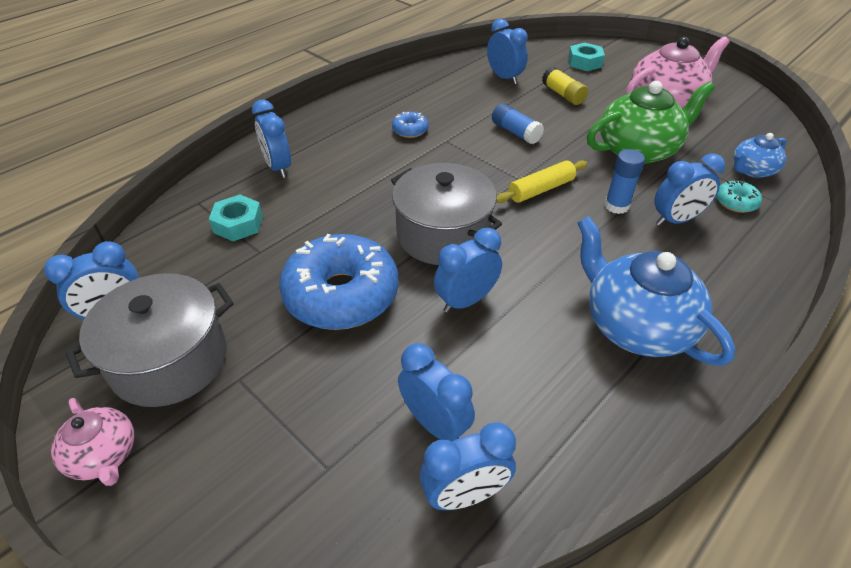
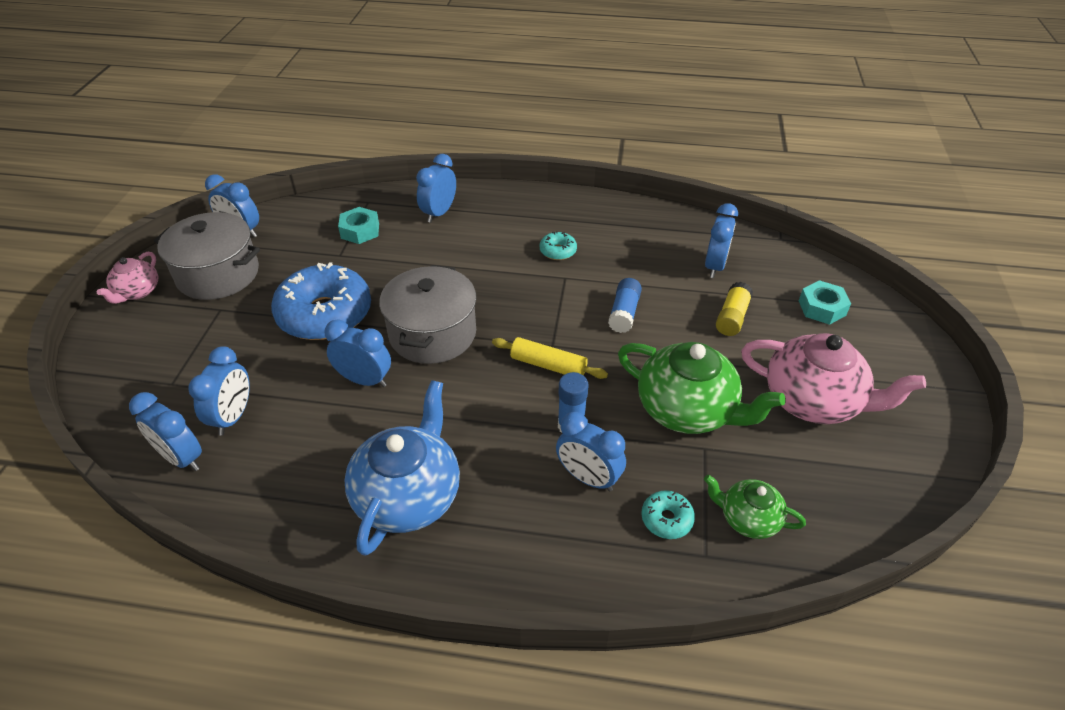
camera: 55 degrees right, 0 degrees up
(410, 130) = (558, 251): blue donut -> turquoise donut
(752, 170) = (748, 518): blue teapot -> green teapot

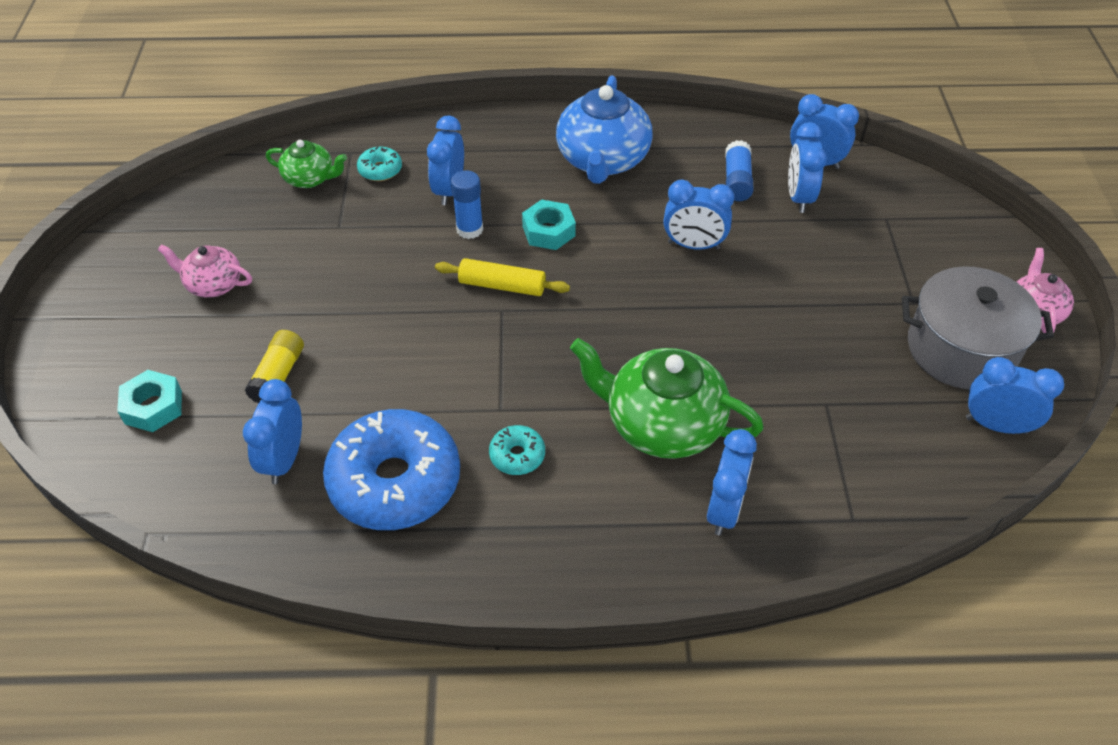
camera: 170 degrees right, 5 degrees up
(325, 314) = (785, 312): blue donut -> blue donut (395, 481)
(360, 231) = (825, 452): turquoise nut -> turquoise nut (548, 231)
(432, 333) = (645, 305): grey pot -> none
(588, 478) = (449, 190): blue clock -> blue clock turned 105 degrees counterclockwise
(624, 313) = (417, 363): blue glue stick -> blue glue stick (737, 181)
(687, 410) = (351, 258): green teapot -> green teapot (662, 424)
(813, 401) = (213, 284): pink teapot -> pink teapot, size x0.55

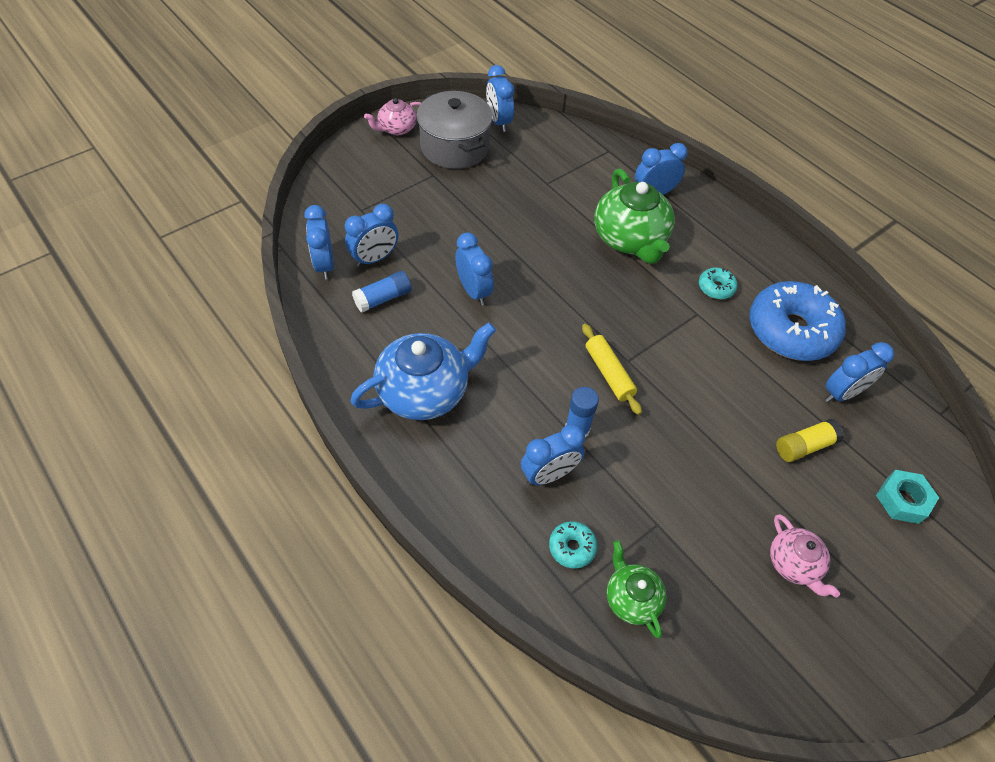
camera: 130 degrees left, 5 degrees up
(548, 231) = (533, 379): turquoise nut -> none

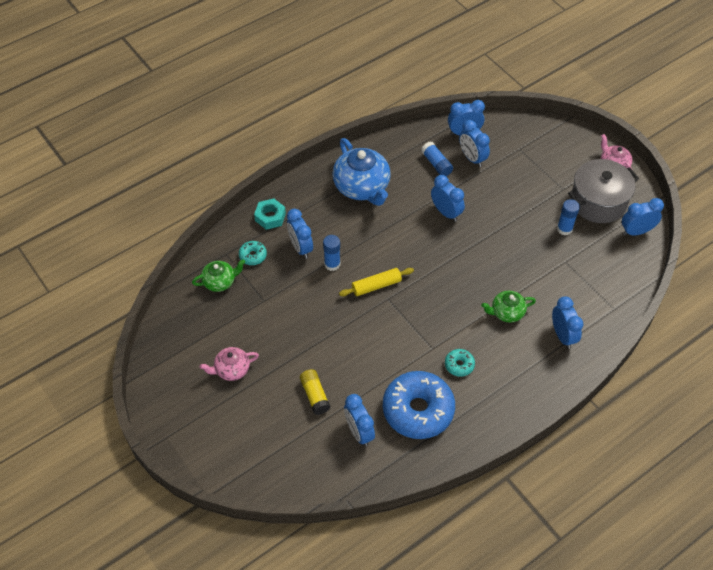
camera: 95 degrees right, 0 degrees up
(474, 291) = (446, 212): blue clock -> blue clock turned 105 degrees counterclockwise
(498, 179) = (564, 229): none -> blue glue stick
(630, 239) = (507, 312): green teapot -> green teapot, size x0.55
(902, 500) = (270, 448): turquoise nut -> turquoise nut (270, 217)

